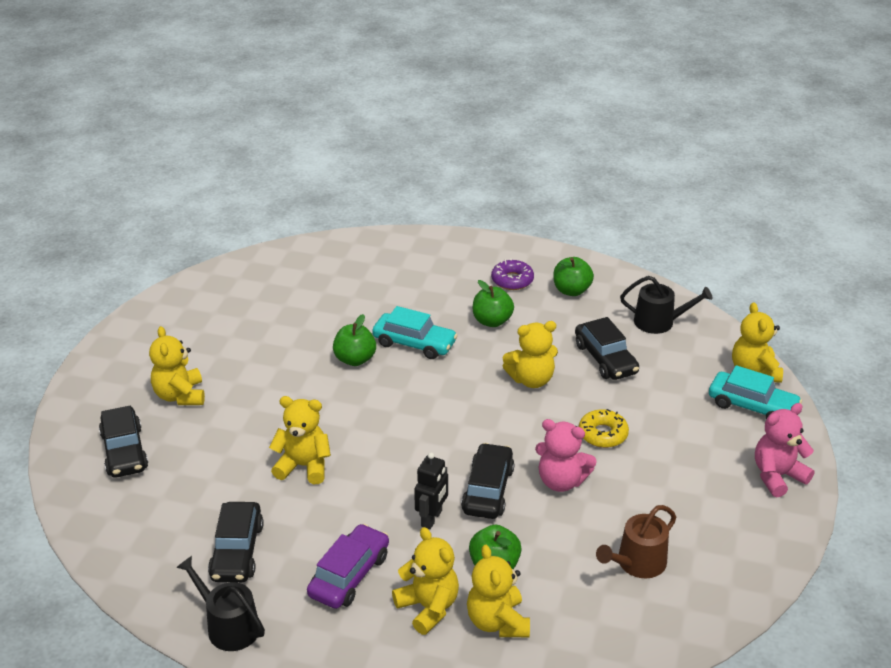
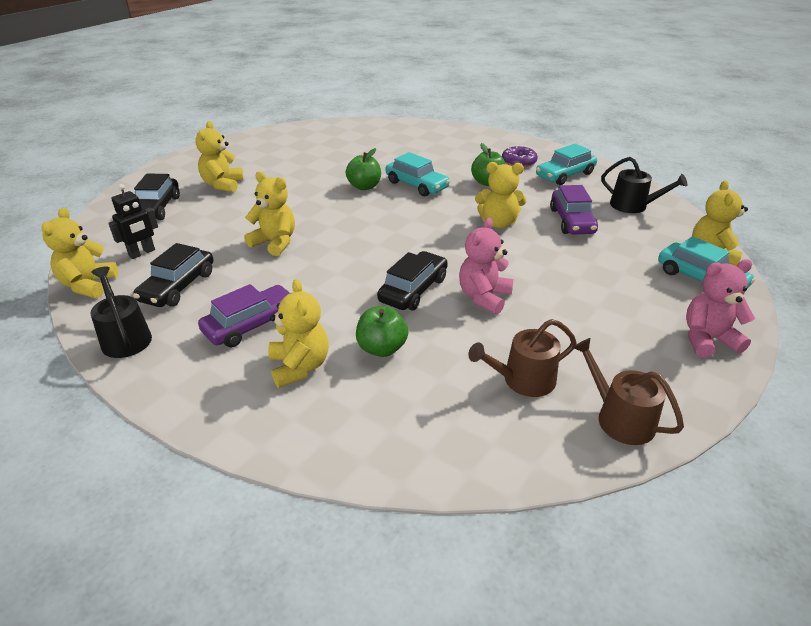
camera: 20 degrees right, 0 degrees up
(432, 518) = (351, 299): black robot -> black robot (142, 253)
(497, 622) = (354, 396): yellow teddy bear -> yellow teddy bear (88, 285)
(561, 481) = (484, 297): pink teddy bear -> pink teddy bear turned 75 degrees clockwise
(571, 290) = (565, 175): green apple -> turquoise car
(603, 434) = (542, 271): yellow donut -> none
(605, 359) = (571, 221): black car -> purple car
(730, 577) = (619, 418): none -> brown watering can

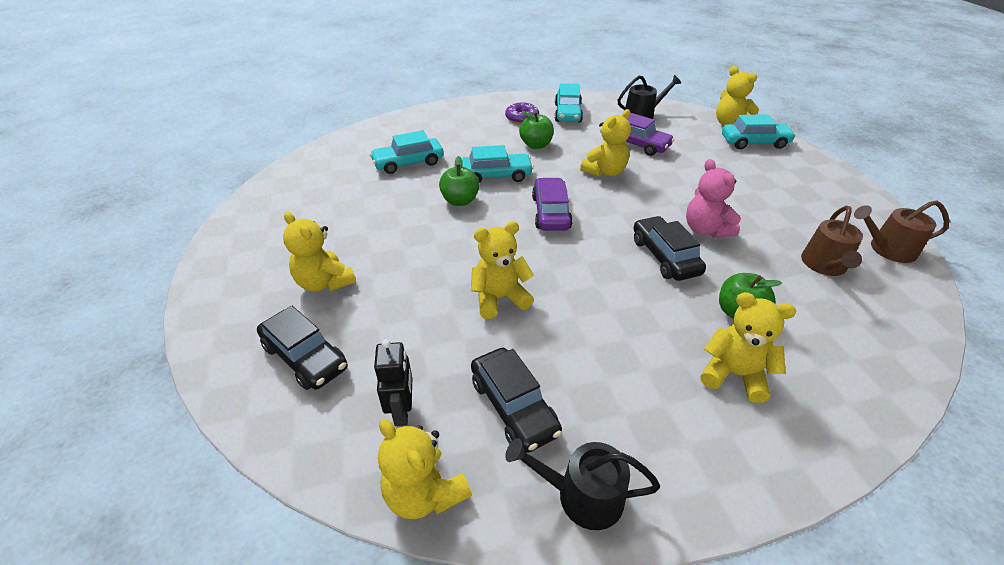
camera: 50 degrees left, 5 degrees up
(251, 325) = (639, 378): purple car -> purple car (551, 212)
(382, 152) = (408, 163): none -> turquoise car
(707, 339) = (822, 176): pink teddy bear -> none

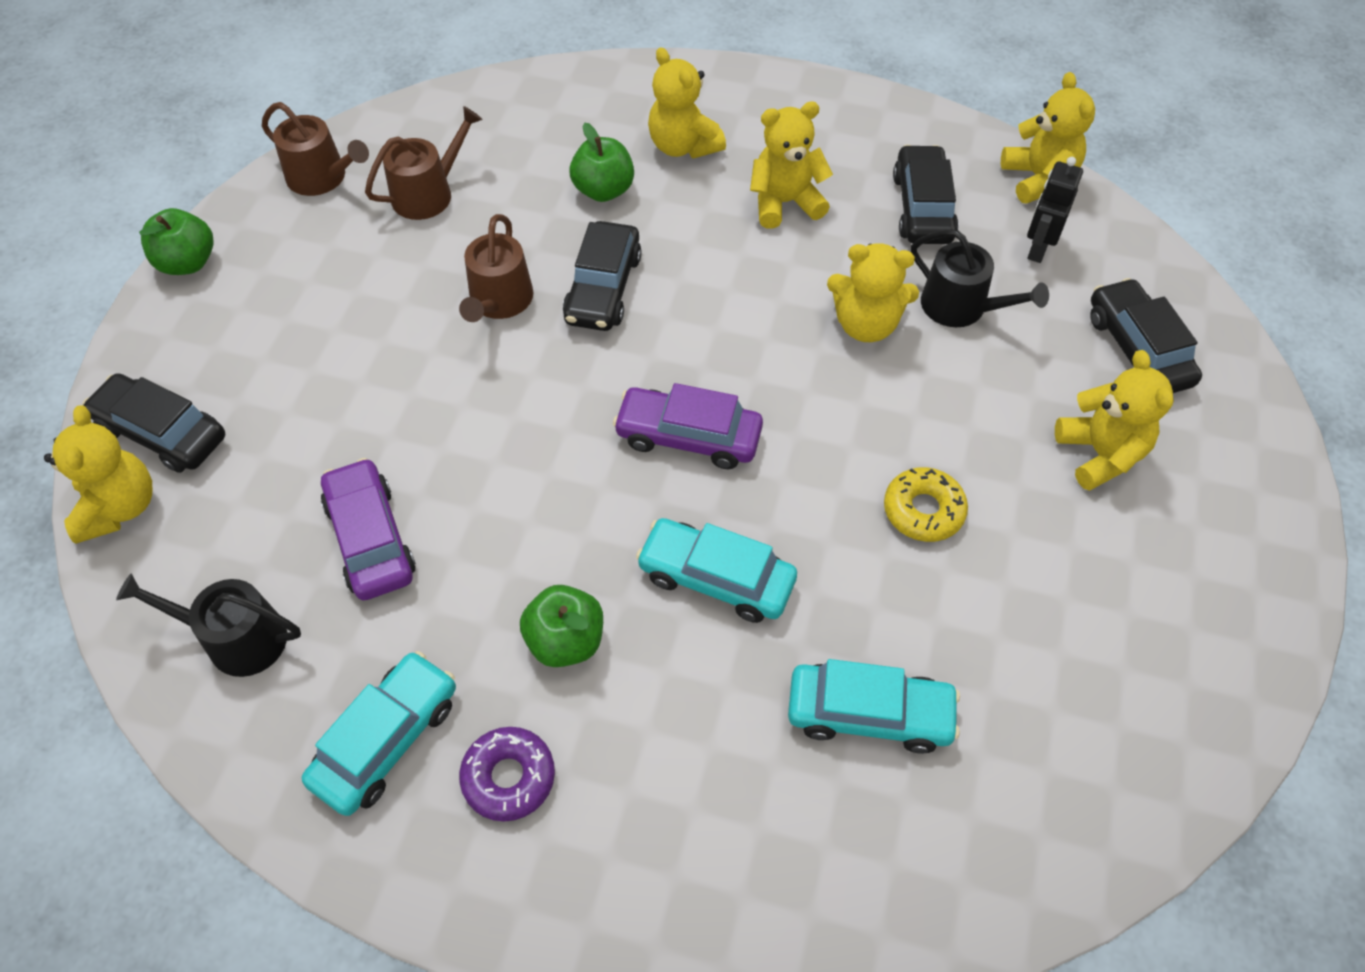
camera: 150 degrees left, 15 degrees up
(416, 225) = (923, 510): none -> yellow donut
(460, 201) = (821, 537): green apple -> green apple (188, 263)
(551, 212) = (688, 436): purple car -> purple car turned 75 degrees clockwise
(582, 495) = (905, 128): black watering can -> black watering can (961, 307)
(605, 172) = (512, 489): yellow teddy bear -> yellow teddy bear (785, 203)
(705, 230) = (499, 301): pink teddy bear -> brown watering can
(754, 142) = (162, 432): turquoise car -> black car

